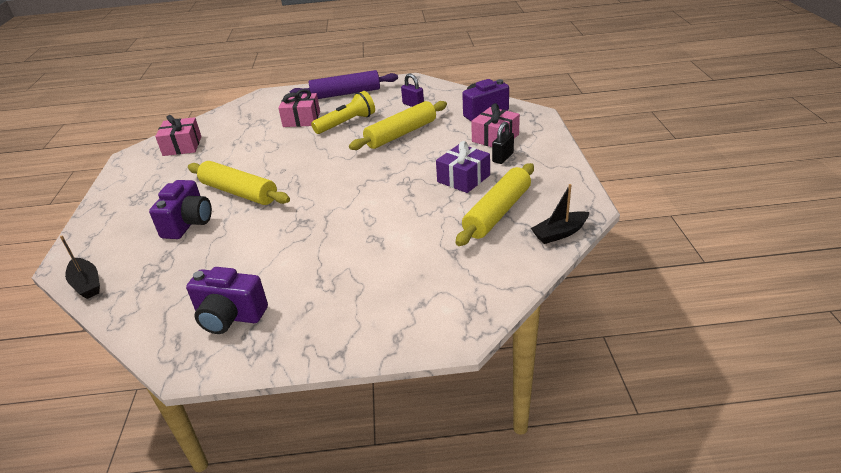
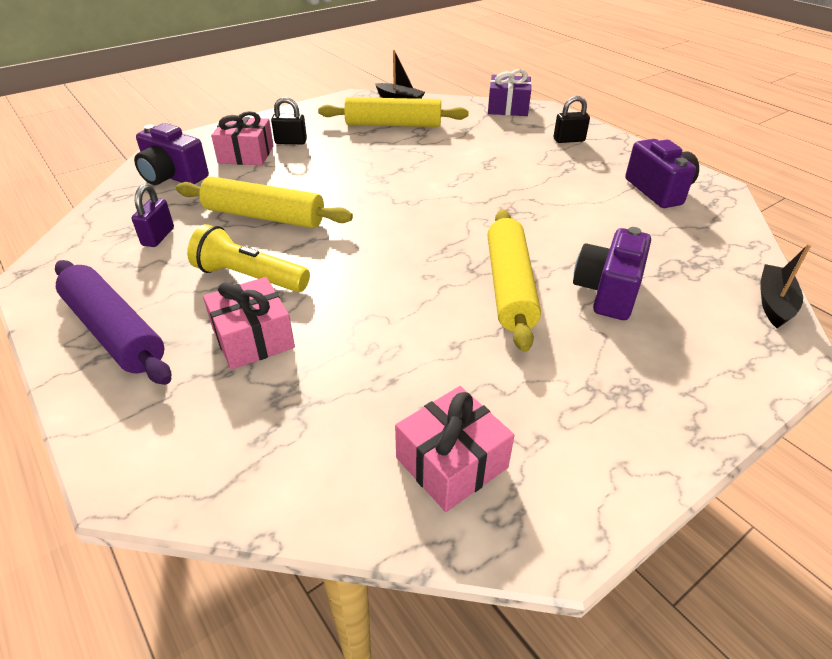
camera: 125 degrees left, 5 degrees up
(188, 223) = (607, 292): purple camera -> purple camera turned 45 degrees counterclockwise
(367, 311) = (569, 140): none -> black padlock
(463, 178) = (348, 151): purple gift -> purple gift (508, 108)

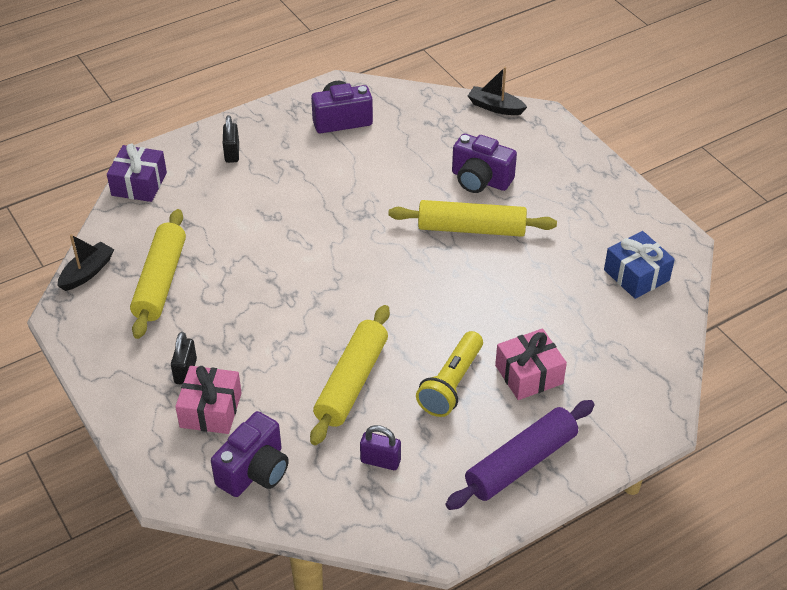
camera: 85 degrees left, 5 degrees up
(451, 462) = (636, 275): pink gift -> blue gift

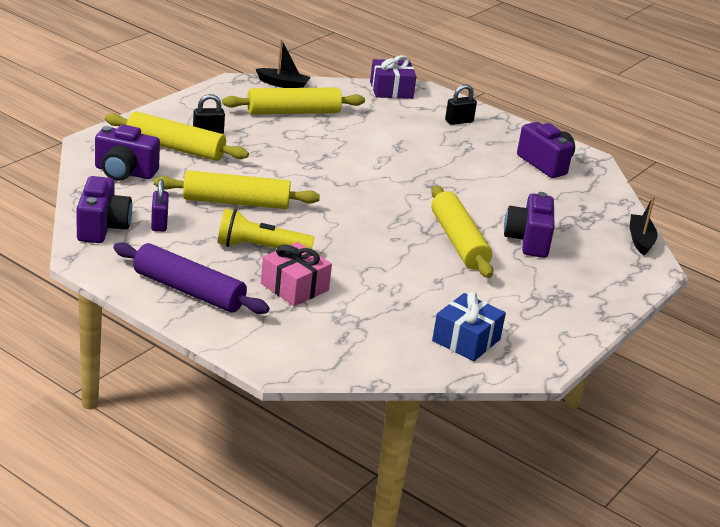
camera: 65 degrees right, 15 degrees down
(211, 410) = (175, 148): pink gift -> yellow rolling pin
(376, 516) = (102, 227): none -> purple camera

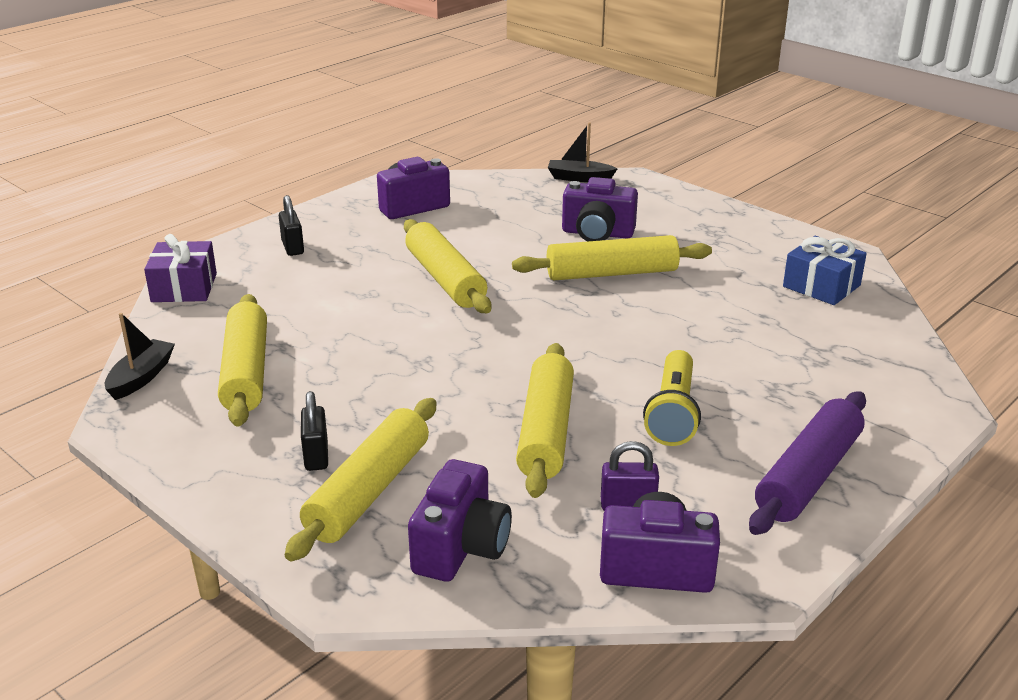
camera: 80 degrees left, 0 degrees up
(294, 287) = (760, 389): pink gift -> none
(428, 175) = (445, 279): none -> yellow rolling pin

